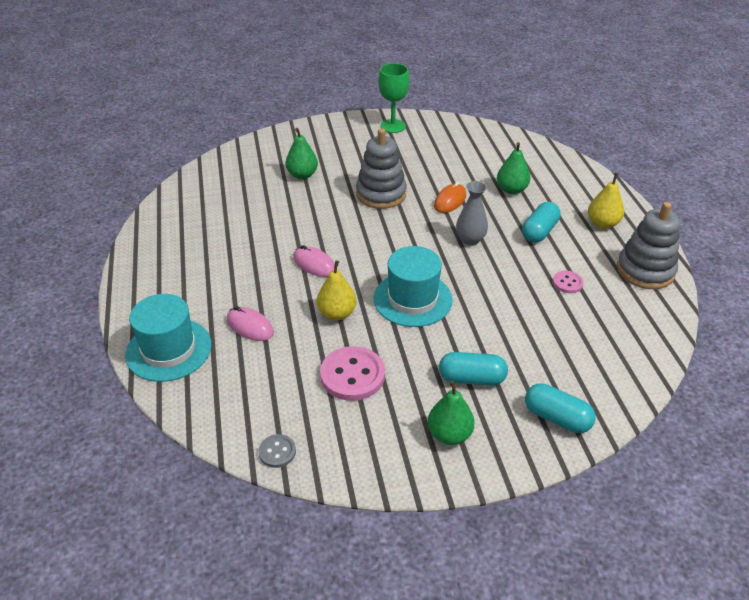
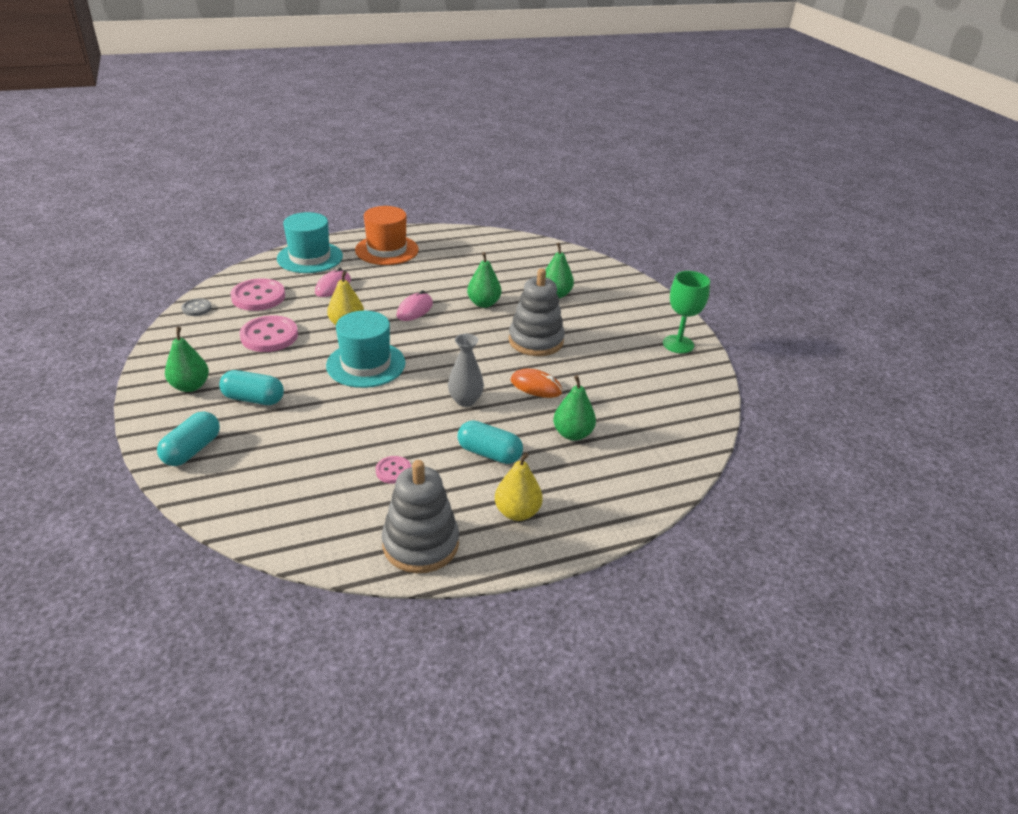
camera: 80 degrees right, 5 degrees down
(172, 282) = (387, 250): none -> orange hat
(260, 392) = (258, 297): none -> pink button
(310, 218) = (483, 303): none -> green pear
(471, 378) = (254, 399): turquoise capsule -> turquoise capsule turned 75 degrees counterclockwise

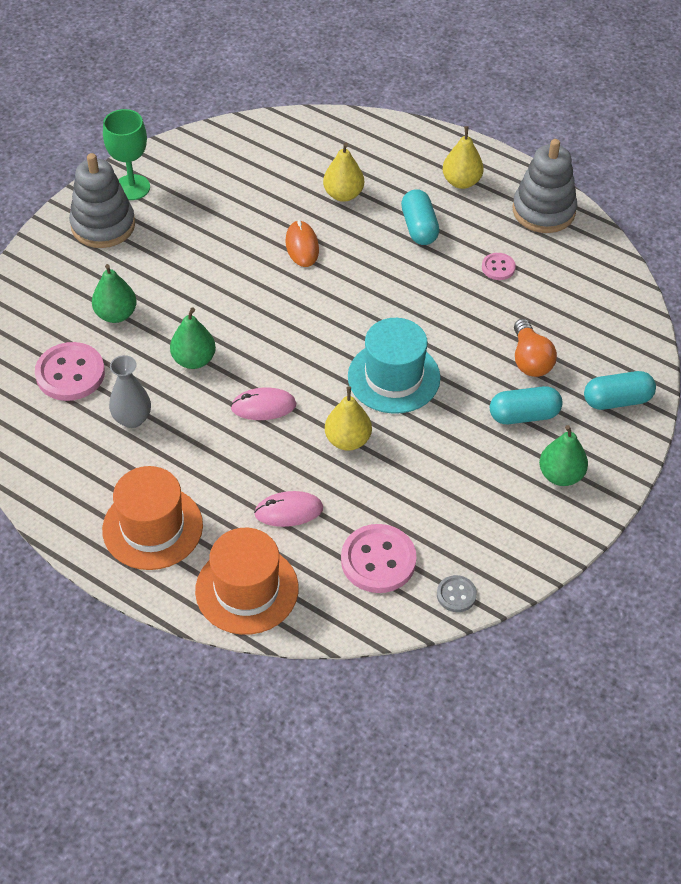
camera: 125 degrees left, 15 degrees up
(254, 399) = (524, 415): turquoise capsule -> turquoise capsule turned 75 degrees counterclockwise
(269, 336) = (432, 485): pink button -> pink button (70, 373)
(289, 430) = (530, 360): none -> orange light bulb
(310, 257) = (247, 589): turquoise hat -> orange hat
(465, 400) = (370, 278): grey vase -> grey vase (132, 419)
(536, 341) = (227, 283): grey stacking toy -> grey stacking toy (103, 225)
(572, 434) = (343, 194): green pear -> yellow pear

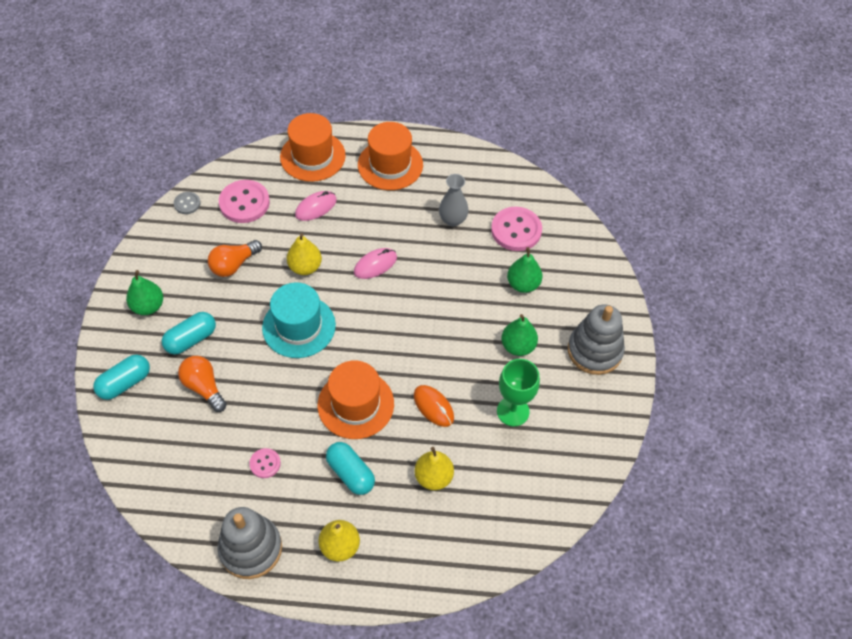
camera: 150 degrees right, 5 degrees up
(132, 187) = (604, 397): green goblet -> green goblet (513, 411)
(194, 360) = (444, 276): green pear -> green pear (518, 346)
(378, 279) = (355, 404): none -> orange hat
(433, 481) = (233, 265): none -> orange light bulb

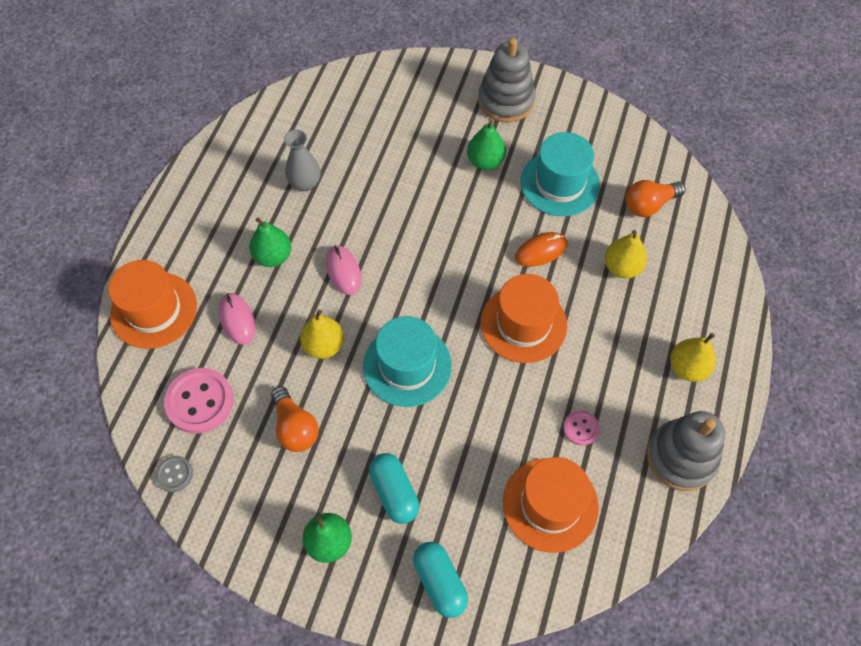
camera: 75 degrees left, 5 degrees up
(204, 387) = (467, 484): orange light bulb -> orange light bulb (649, 205)
(350, 473) = (606, 343): turquoise capsule -> none
(390, 165) = (201, 228): orange hat -> orange hat (550, 504)
(513, 411) = (560, 183): green goblet -> turquoise hat
(516, 230) = (339, 129): pink button -> none
(523, 284) = (411, 139): green pear -> green pear (273, 256)

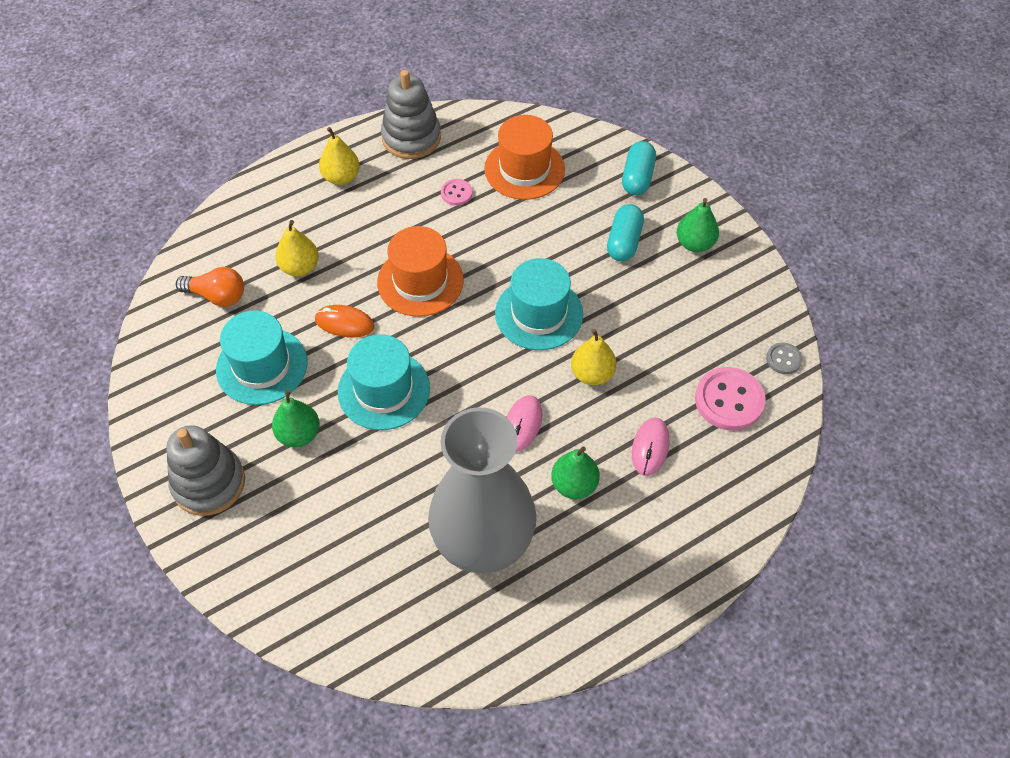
camera: 140 degrees left, 5 degrees down
(154, 310) = (722, 511): orange hat -> none
(295, 427) = (664, 329): orange light bulb -> none
(305, 183) = (483, 540): grey vase -> grey vase, size x2.39
(462, 226) = (384, 390): none -> turquoise hat

